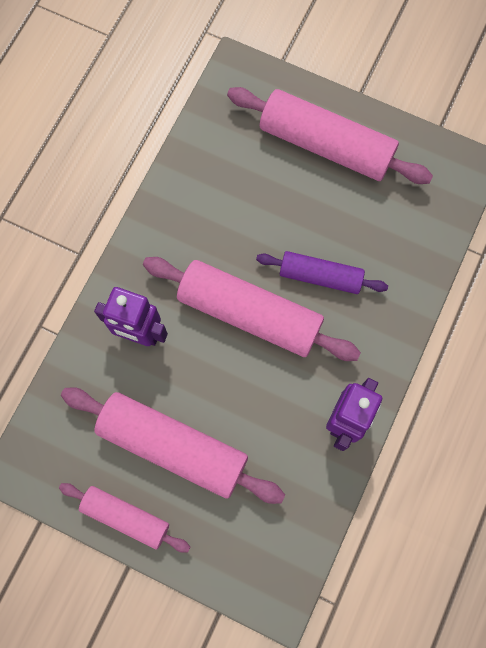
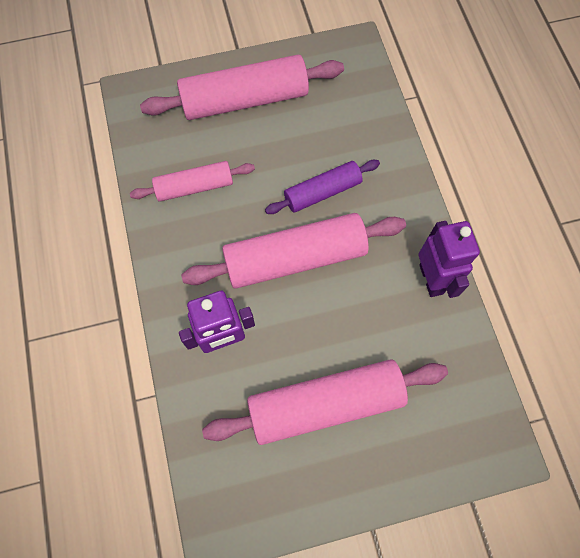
camera: 40 degrees left, 5 degrees down
(126, 517) = (337, 492): pink rolling pin -> pink rolling pin (194, 187)

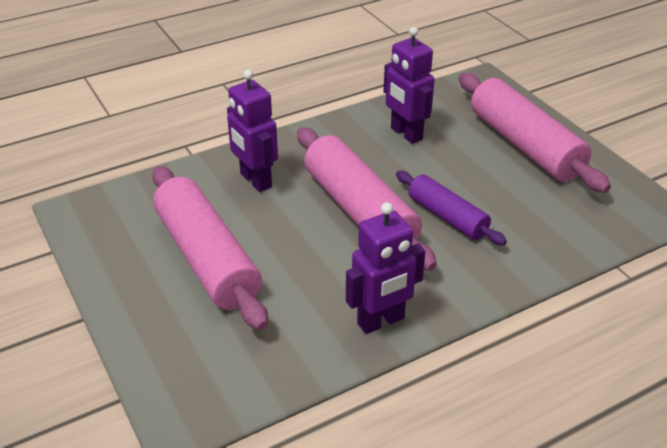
camera: 75 degrees right, 30 degrees down
(194, 187) = (406, 134): pink rolling pin -> purple robot

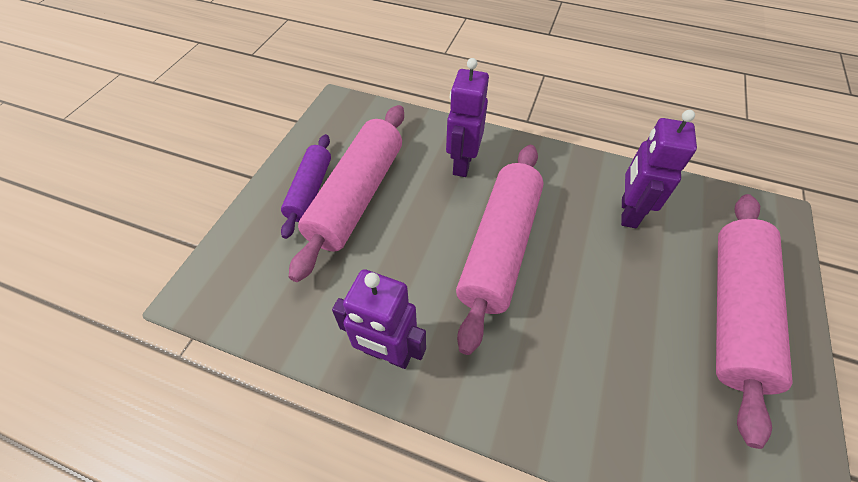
camera: 50 degrees right, 15 degrees up
(447, 217) = (560, 315): purple rolling pin -> purple rolling pin (310, 190)

